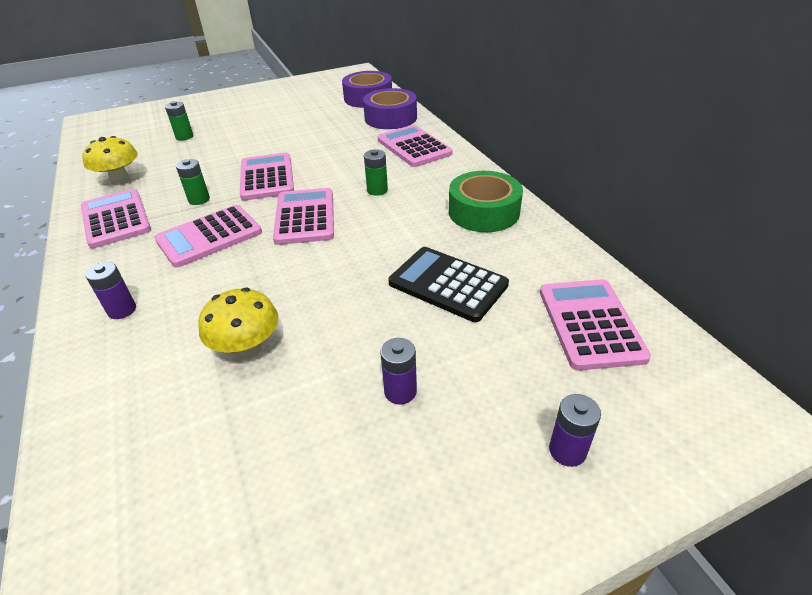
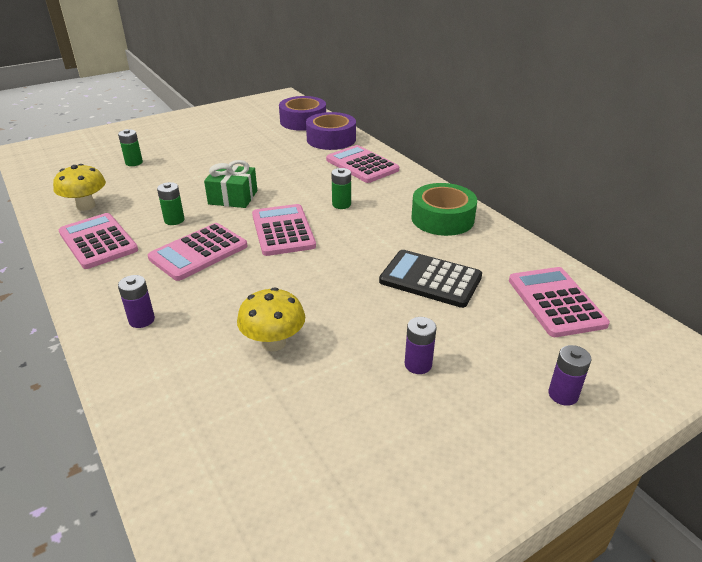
camera: 10 degrees left, 5 degrees down
(267, 177) = (233, 197): pink calculator -> green gift

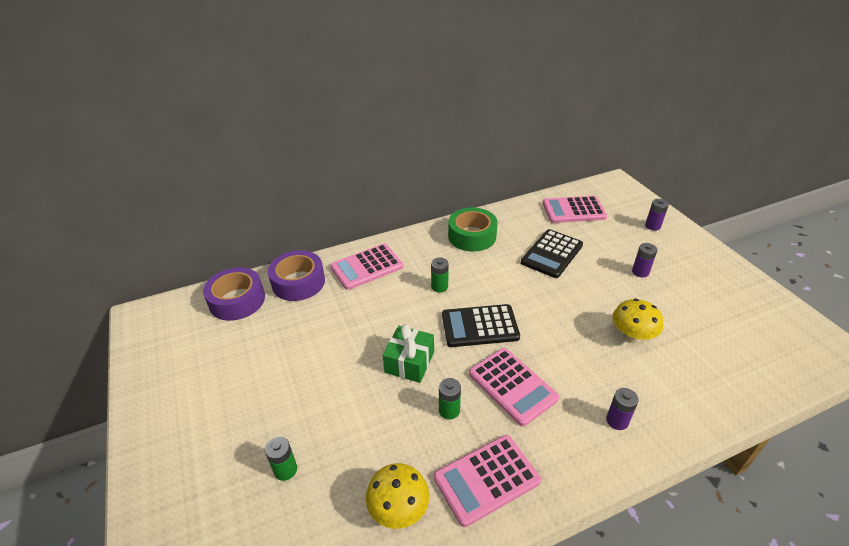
camera: 80 degrees left, 5 degrees up
(283, 230) = (479, 326): pink calculator -> black calculator

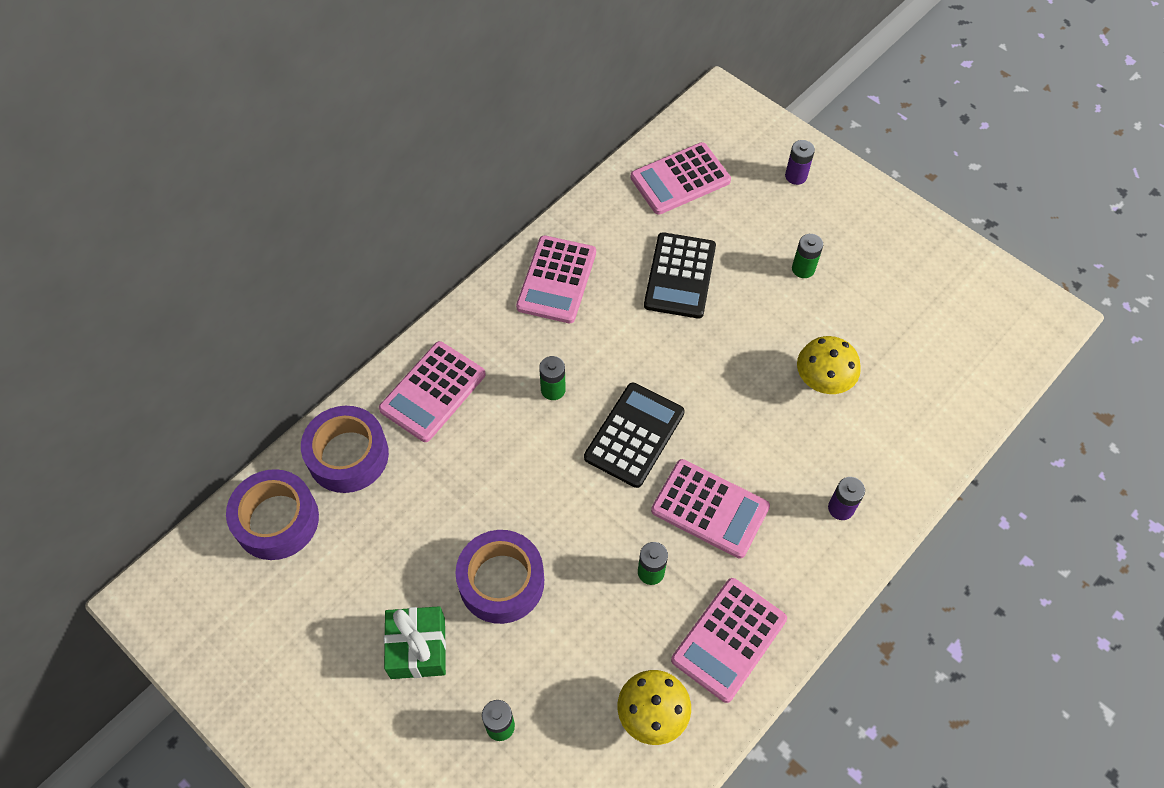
camera: 25 degrees left, 20 degrees up
(344, 379) = (501, 581): none -> purple tape
(409, 362) = (571, 524): green gift -> green gift (418, 648)
(472, 236) = (556, 280): green tape -> pink calculator
(479, 326) = (634, 435): black calculator -> black calculator turned 150 degrees clockwise
(640, 272) = (803, 269): purple battery -> green battery

